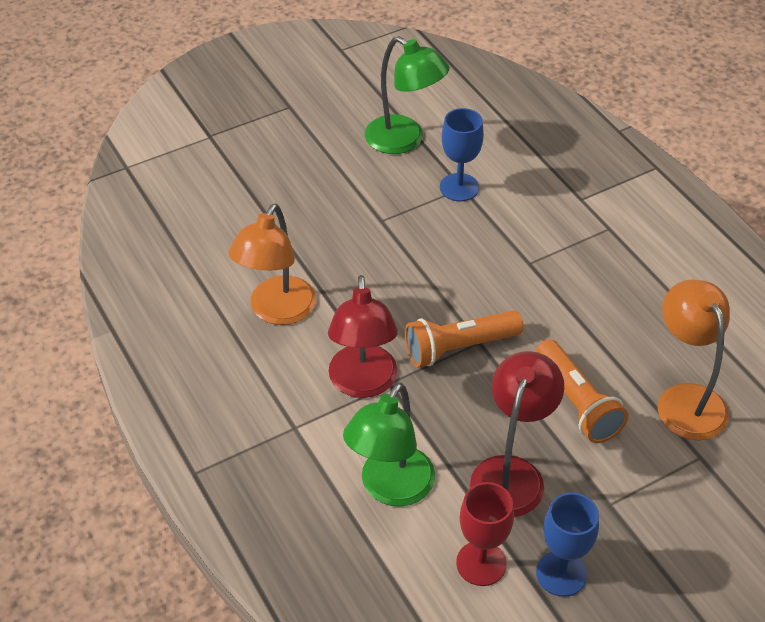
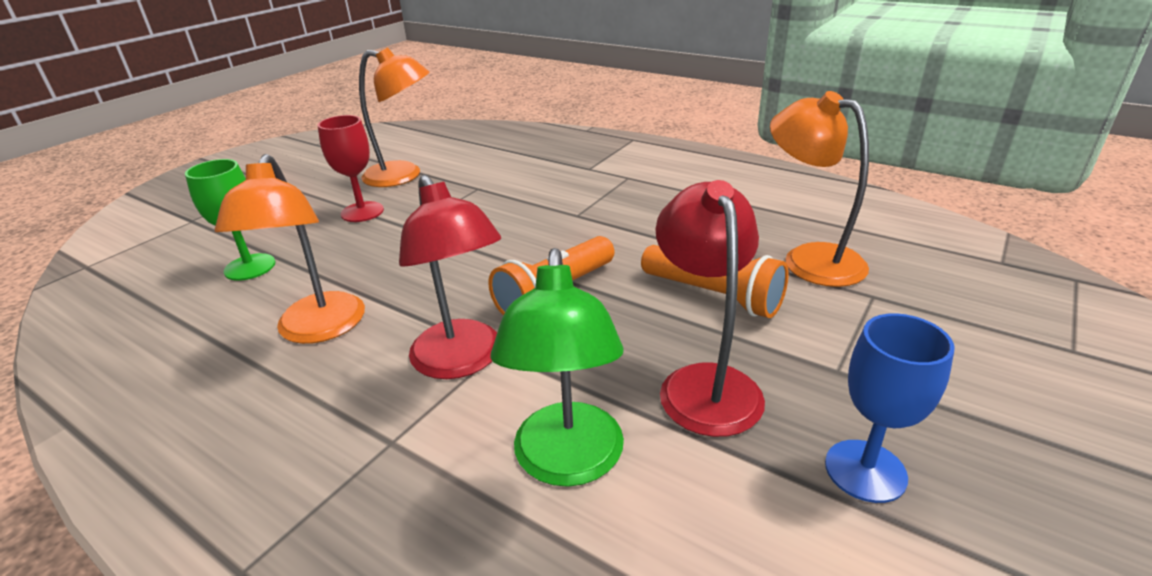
camera: 25 degrees left, 15 degrees down
(245, 220) = (250, 267): none -> green goblet
(404, 140) = (403, 176): green lamp -> orange lamp
(459, 187) = (474, 189): blue goblet -> none
(481, 563) = (758, 506): red goblet -> red goblet (362, 212)

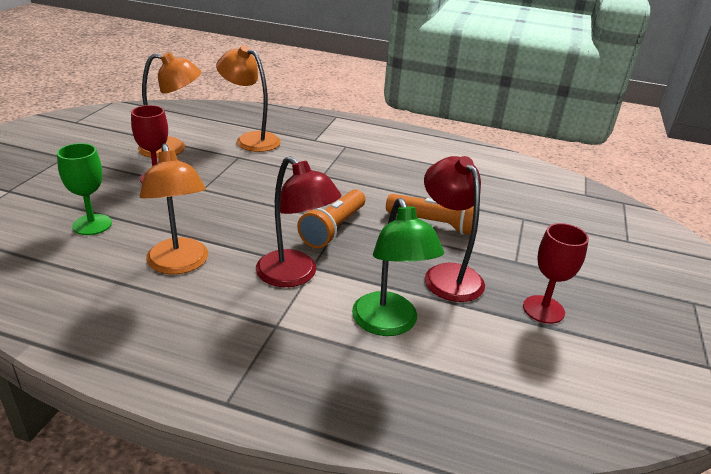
camera: 20 degrees left, 0 degrees up
(809, 259) = (481, 198): orange lamp -> orange lamp (250, 139)
(865, 470) = (543, 309): blue goblet -> red goblet

